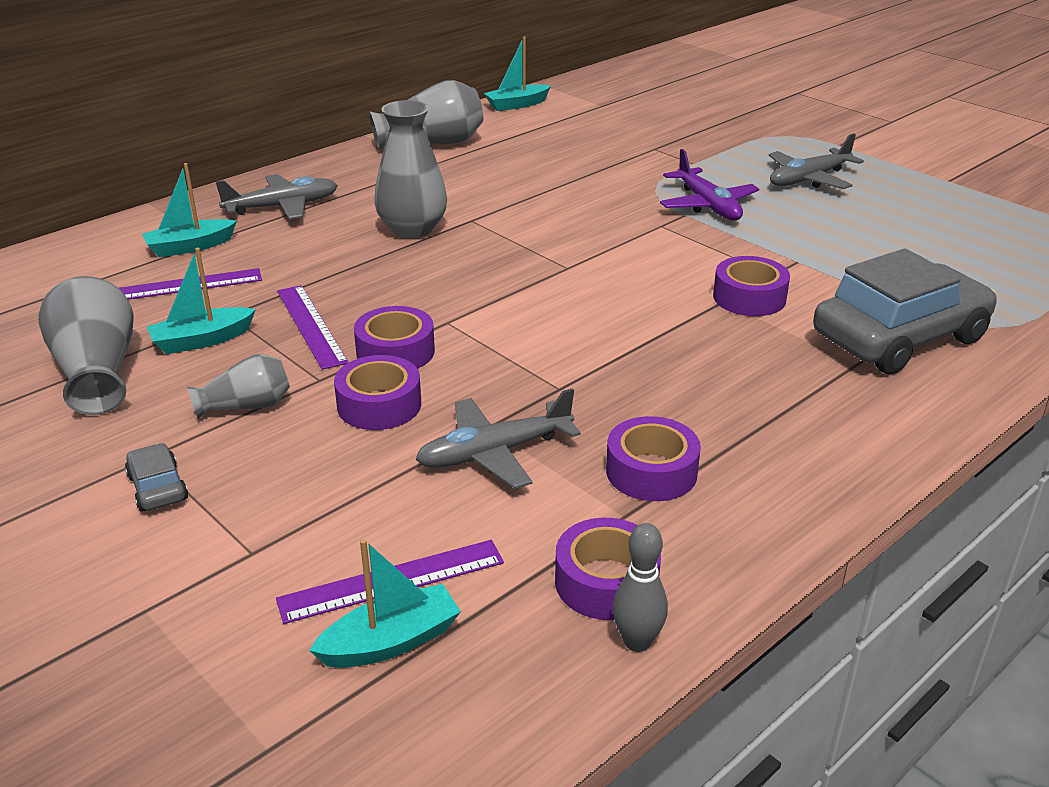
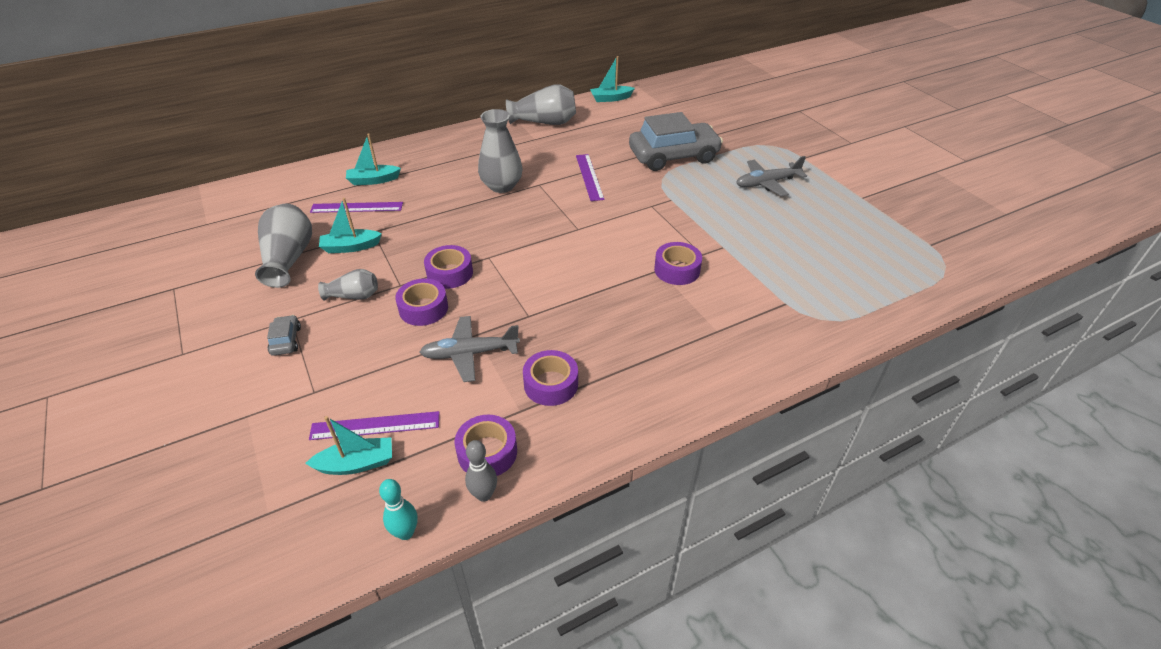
camera: 15 degrees right, 10 degrees up
(282, 207) = (436, 159): grey plane -> none
(311, 326) = (412, 247): purple ruler -> purple ruler (589, 177)
(537, 724) = (405, 532): none -> turquoise bowling pin
(707, 205) = (689, 194): purple plane -> none
(899, 337) = (755, 316): grey car -> grey car (673, 156)

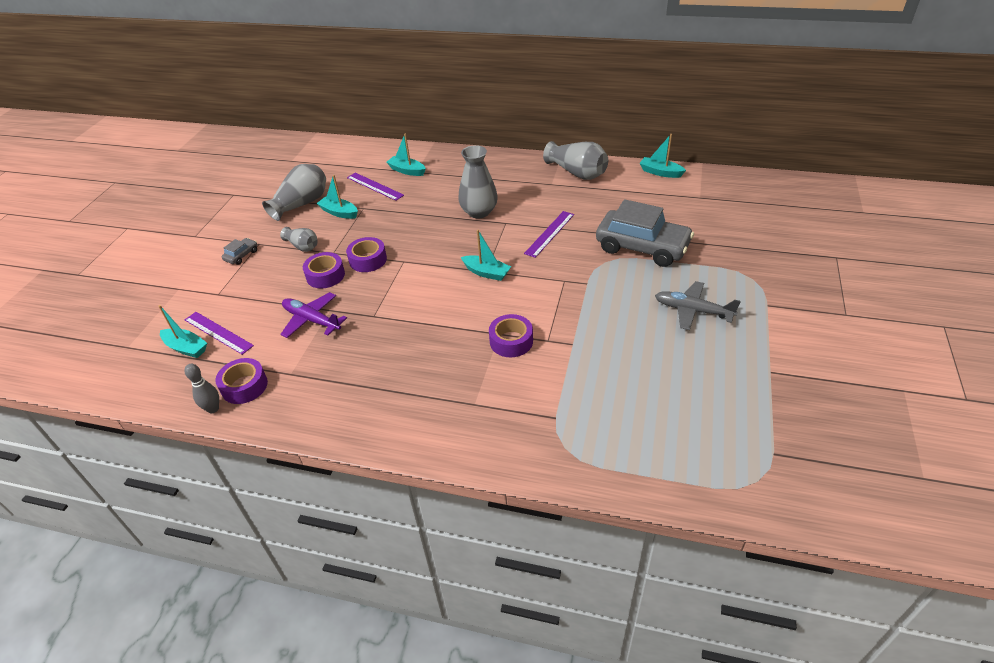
camera: 45 degrees right, 0 degrees up
(405, 532) = (159, 401): turquoise bowling pin -> none
(470, 353) = (312, 320): grey plane -> purple plane
(551, 384) = (326, 369): purple tape -> none
(580, 230) = (486, 273): none -> turquoise boat

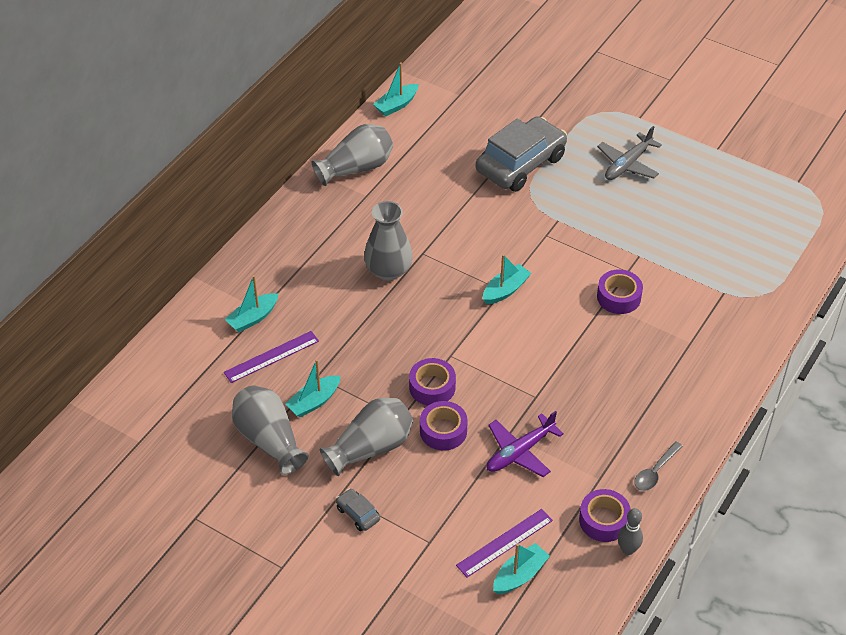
camera: 75 degrees left, 5 degrees up
(302, 246) = (371, 447): grey vase -> grey vase, size x1.74
(304, 410) = (655, 471): none -> grey spoon
(549, 233) = (462, 223): purple ruler -> none

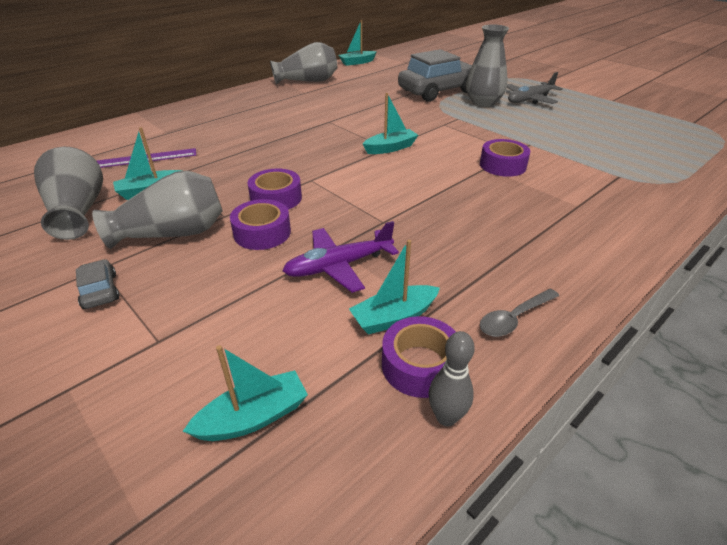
camera: 15 degrees right, 10 degrees down
(253, 318) = (155, 136): turquoise boat -> turquoise boat (394, 317)
(388, 270) = (293, 126): grey vase -> grey vase (483, 102)
(504, 542) = (259, 364): purple ruler -> none

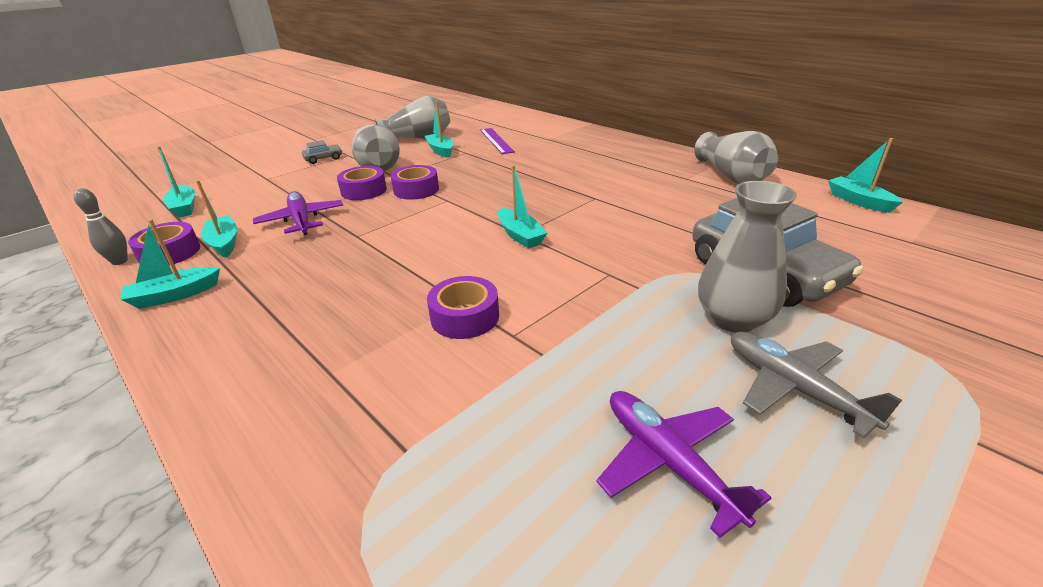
camera: 90 degrees right, 5 degrees down
(514, 318) = (175, 295): grey spoon -> turquoise boat
(586, 124) = (669, 463): none -> purple plane

